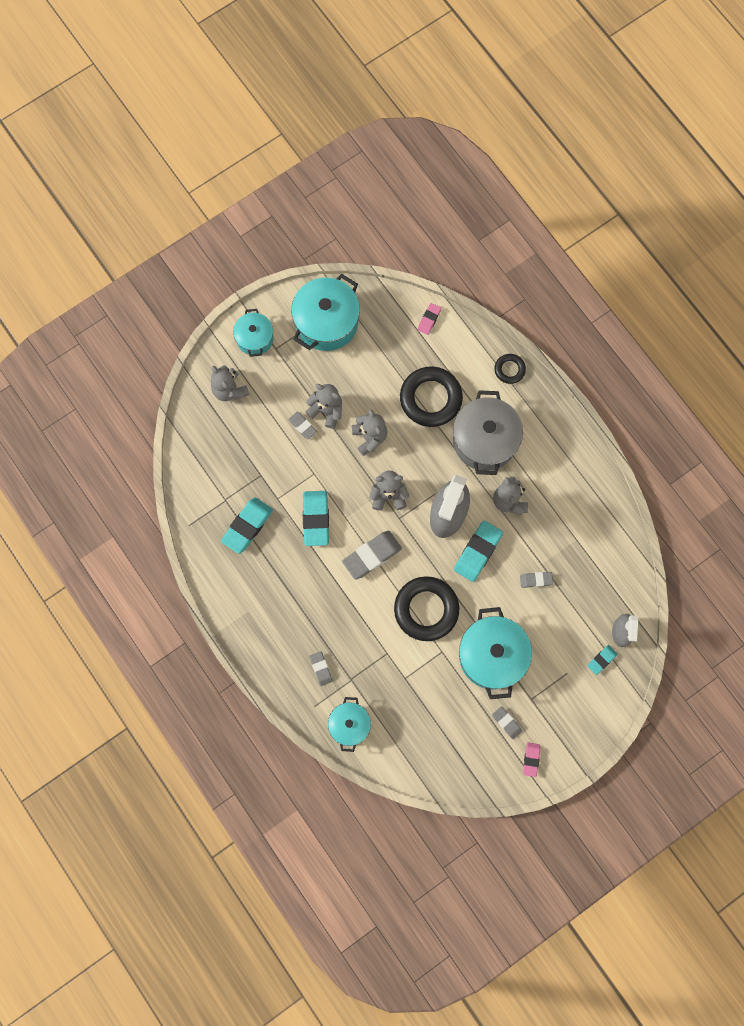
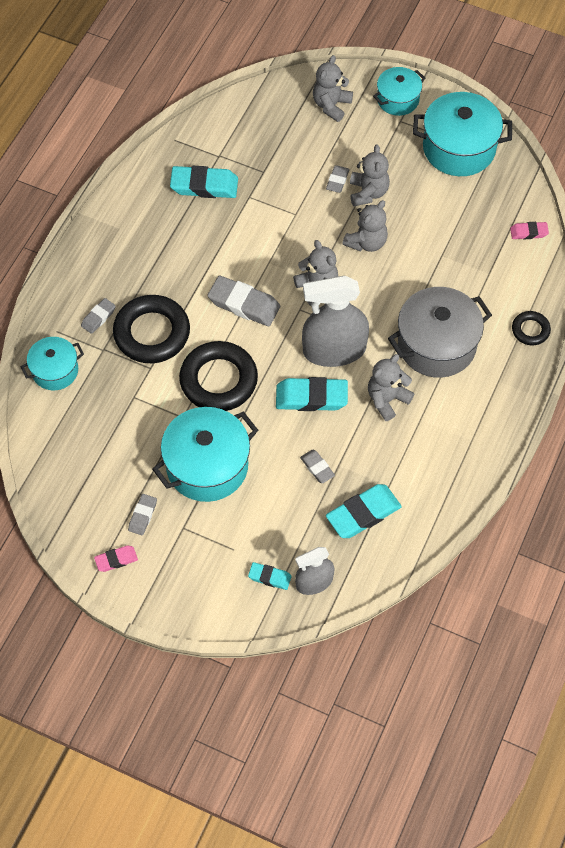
camera: 60 degrees right, 15 degrees down
(316, 519) = (249, 238): turquoise eraser -> turquoise eraser (363, 514)
(430, 398) = (446, 275): black ring -> black ring (152, 333)

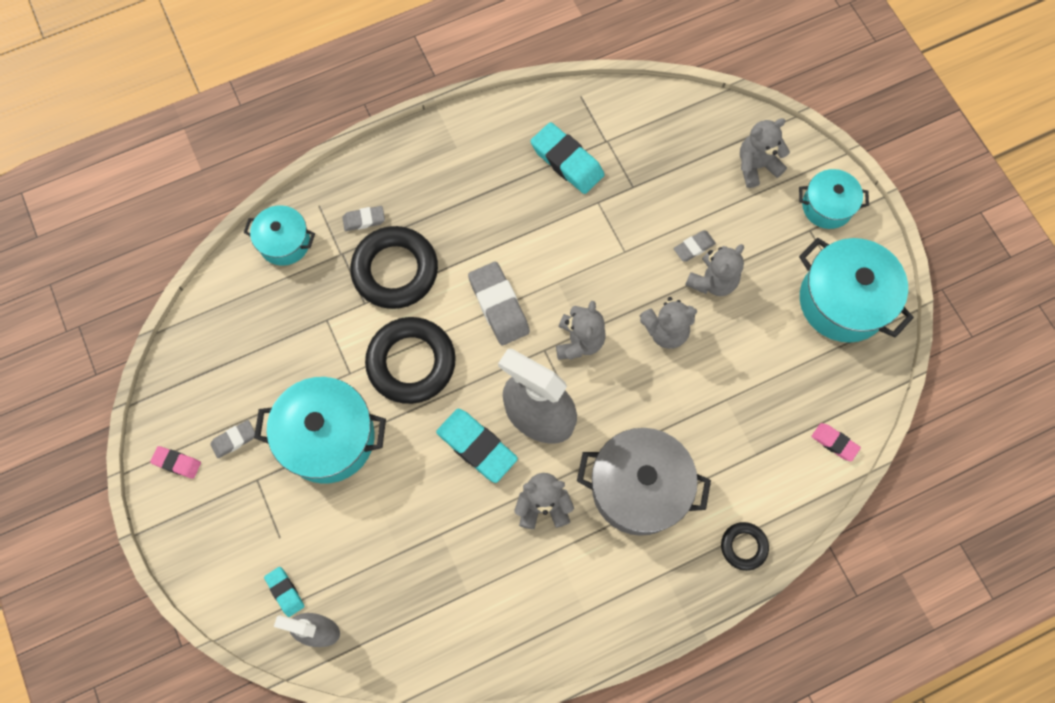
camera: 40 degrees right, 10 degrees up
(317, 468) = (420, 520): grey eraser -> none
(363, 514) = (420, 601): turquoise eraser -> none

